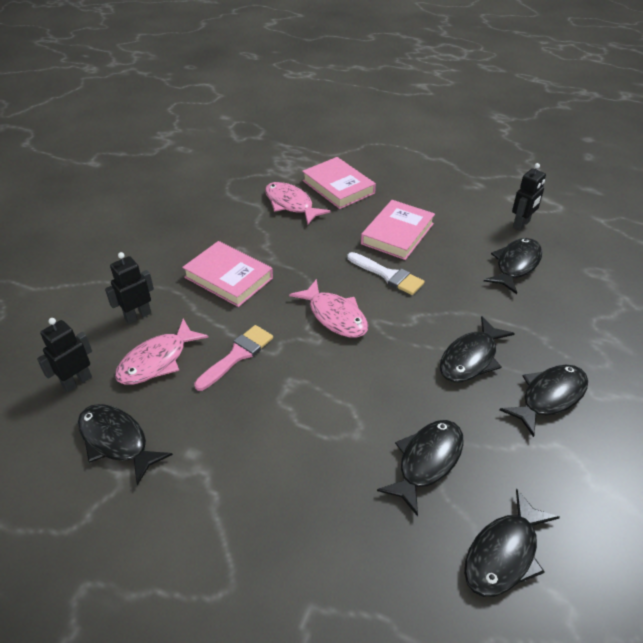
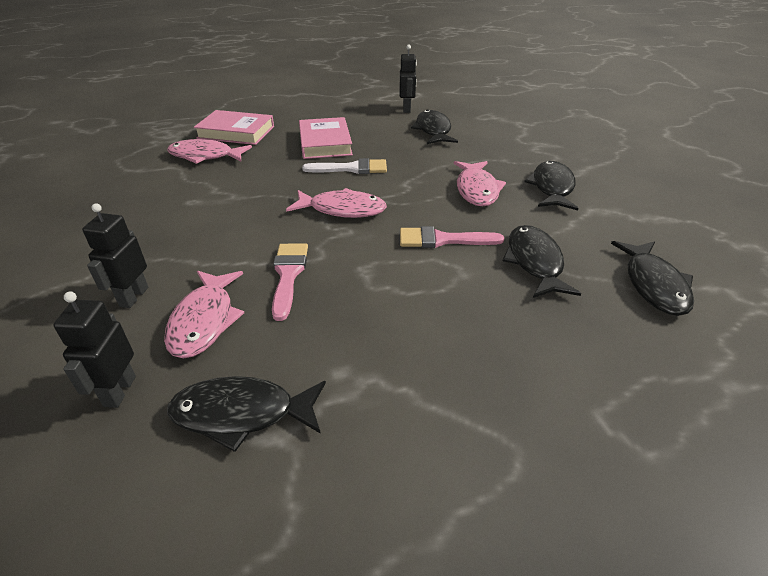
camera: 40 degrees left, 5 degrees down
(228, 277) = (205, 225): pink book -> none
(378, 392) = (442, 240): none -> pink brush
(471, 358) = (476, 190): black fish -> pink fish

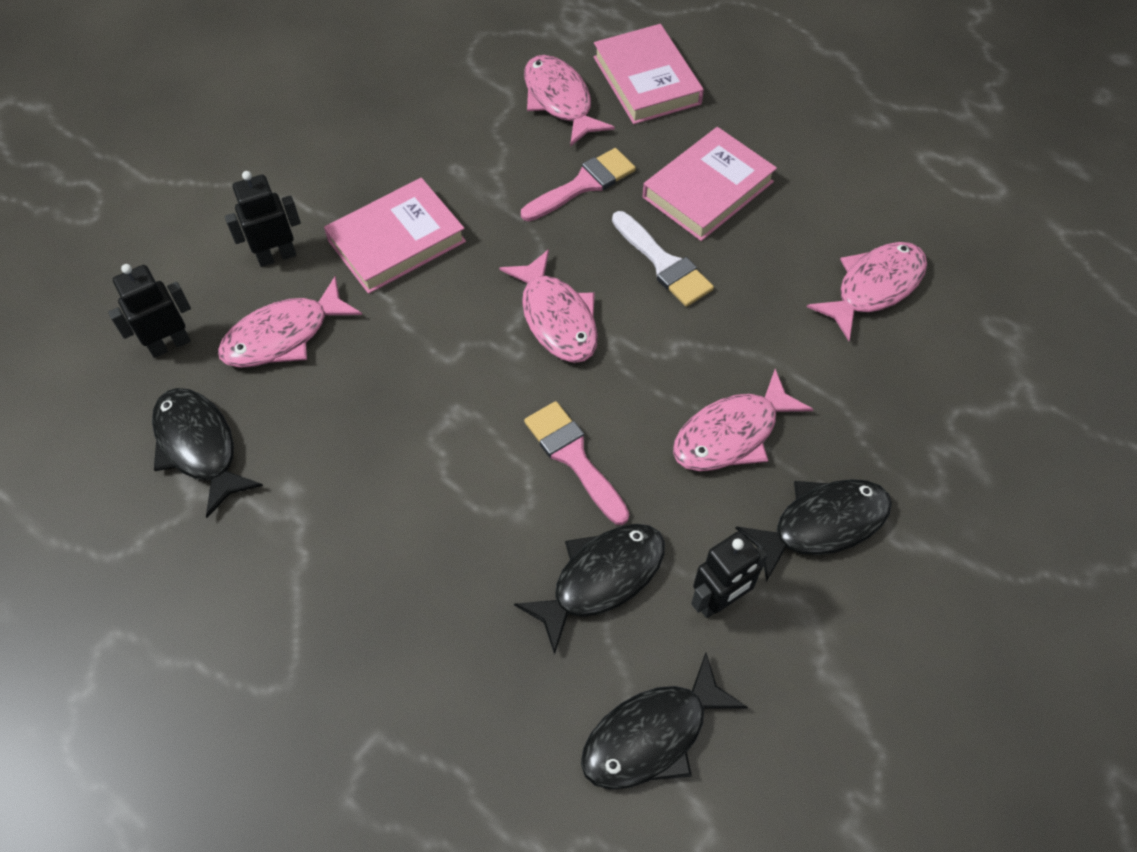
camera: 55 degrees right, 20 degrees up
(206, 241) = (396, 241): none -> pink book
(288, 275) = (396, 352): pink brush -> pink brush (583, 184)
(407, 109) = (919, 212): black robot -> black robot (719, 601)
(433, 130) = (874, 287): black fish -> pink fish

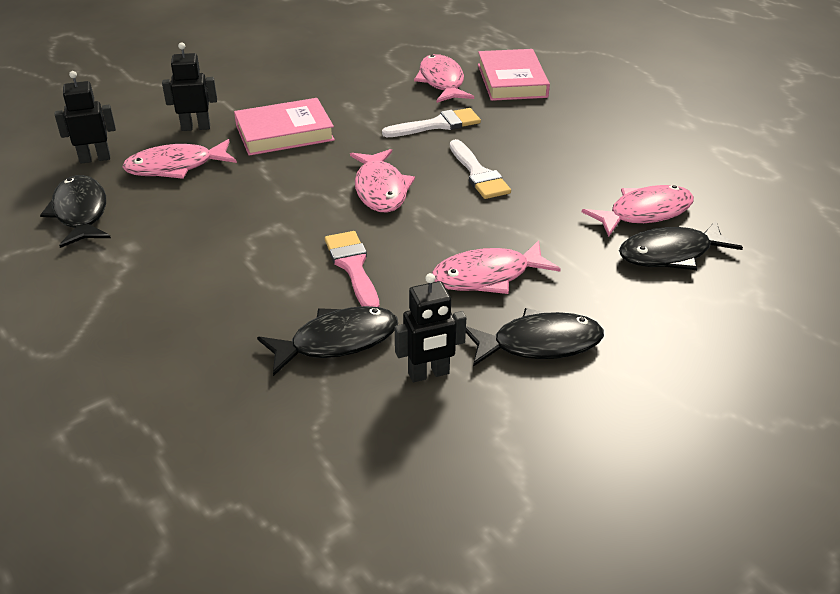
camera: 15 degrees right, 20 degrees down
(583, 184) = (437, 125): pink brush -> white brush
(652, 735) = (328, 448): black fish -> black fish (670, 254)
(708, 189) = (532, 141): pink book -> none

